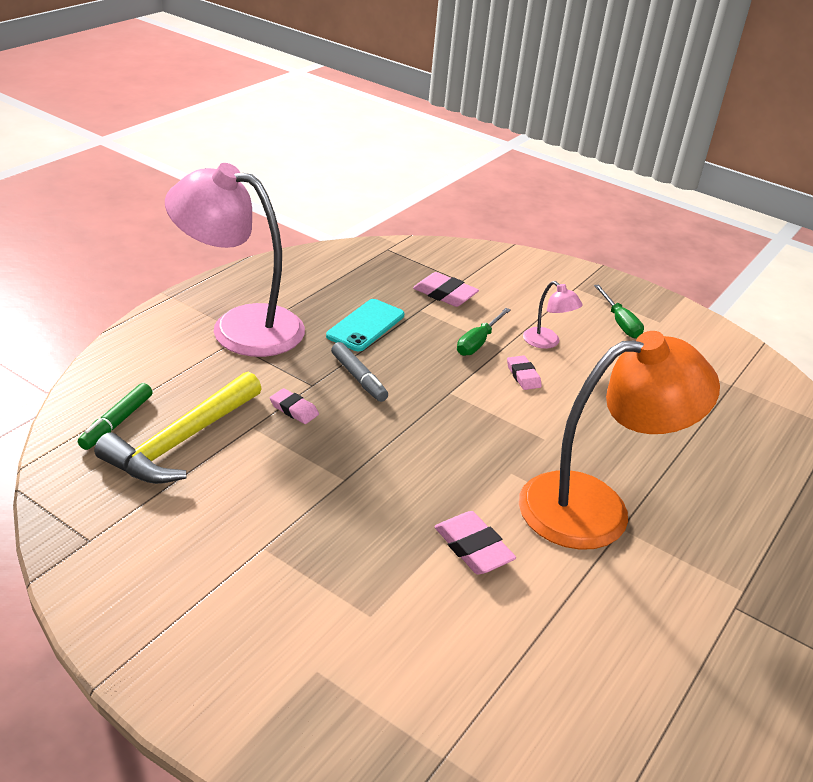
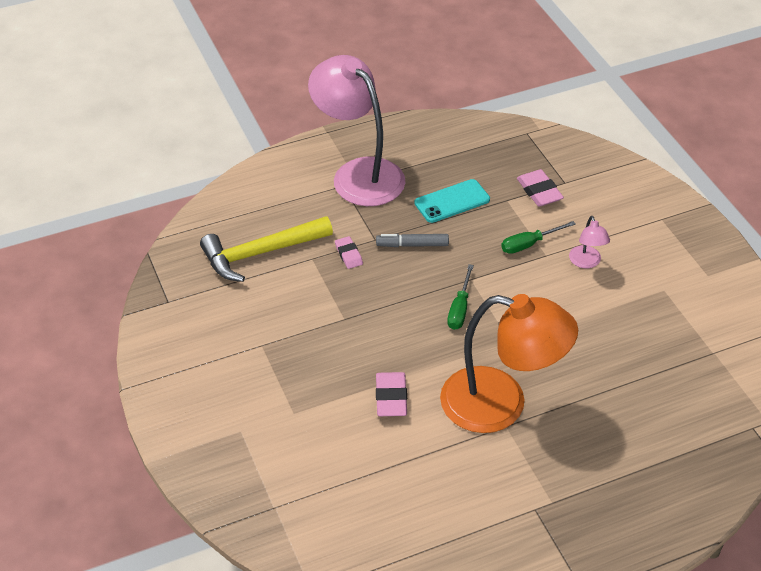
camera: 35 degrees right, 10 degrees up
(117, 422) = (230, 225): green marker -> none
(358, 378) = (412, 245): grey marker -> grey marker turned 90 degrees clockwise
(523, 376) = (540, 285): pink eraser -> none
(620, 323) = (669, 265): green screwdriver -> green screwdriver (459, 309)

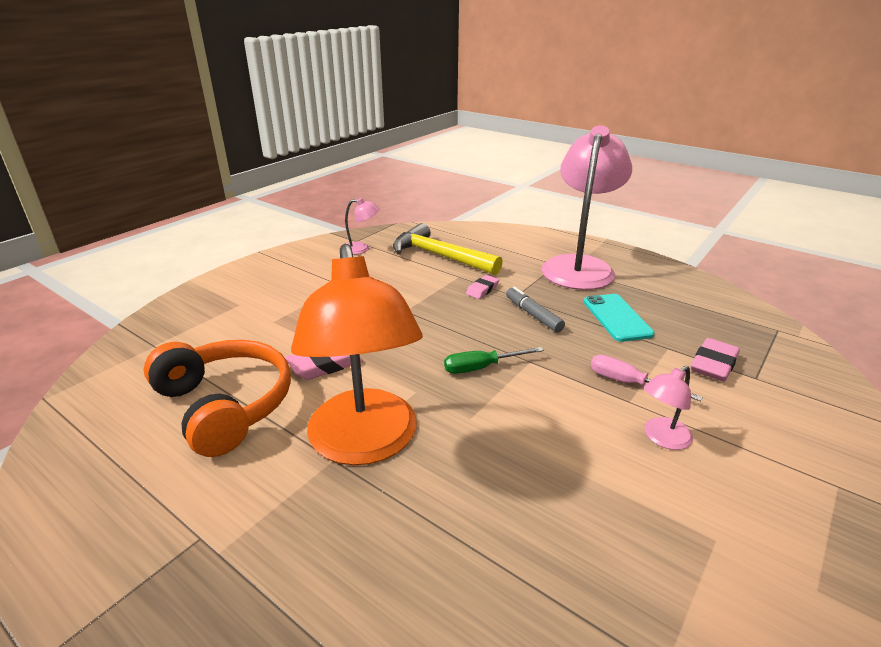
camera: 60 degrees right, 15 degrees down
(192, 304) = (361, 249): none -> pink lamp
(404, 472) = (225, 405): none -> orange headphones
(452, 201) = (617, 317): turquoise phone -> turquoise phone turned 45 degrees clockwise
(529, 244) = (628, 383): green screwdriver -> pink screwdriver

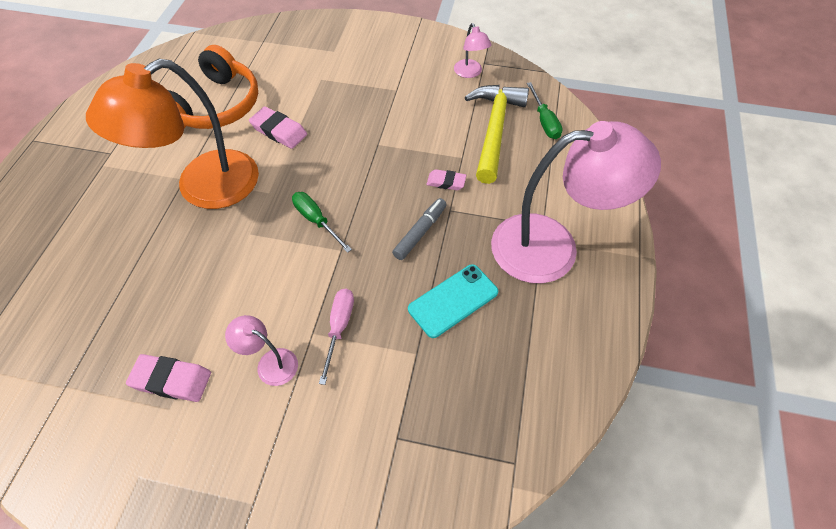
camera: 65 degrees right, 25 degrees up
(449, 237) = (544, 121): none -> green screwdriver
(713, 364) = (404, 396): pink eraser -> pink eraser (171, 380)

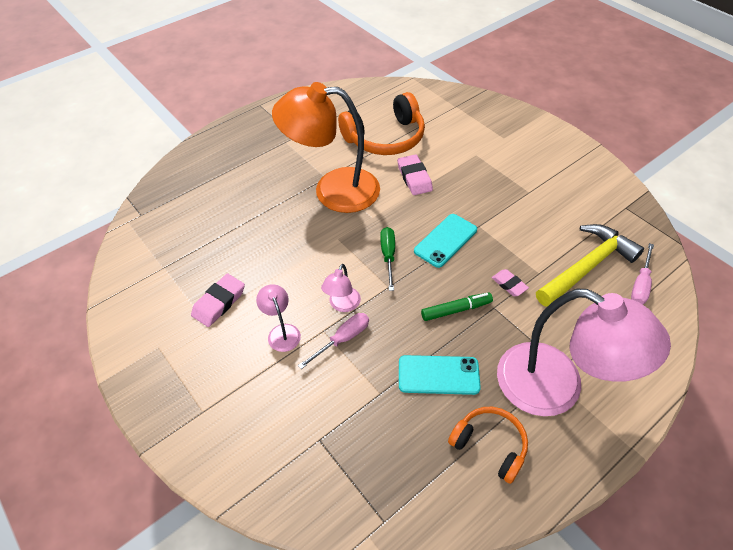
camera: 40 degrees right, 5 degrees down
(171, 380) = (219, 302): pink eraser -> pink eraser turned 75 degrees clockwise
(358, 174) = (445, 240): none -> turquoise phone
(420, 232) = (456, 310): grey marker -> green marker
(470, 73) = (605, 209): pink lamp -> pink lamp (342, 305)
(542, 330) = (490, 445): none -> orange headphones
(544, 121) = (640, 284): green screwdriver -> pink screwdriver

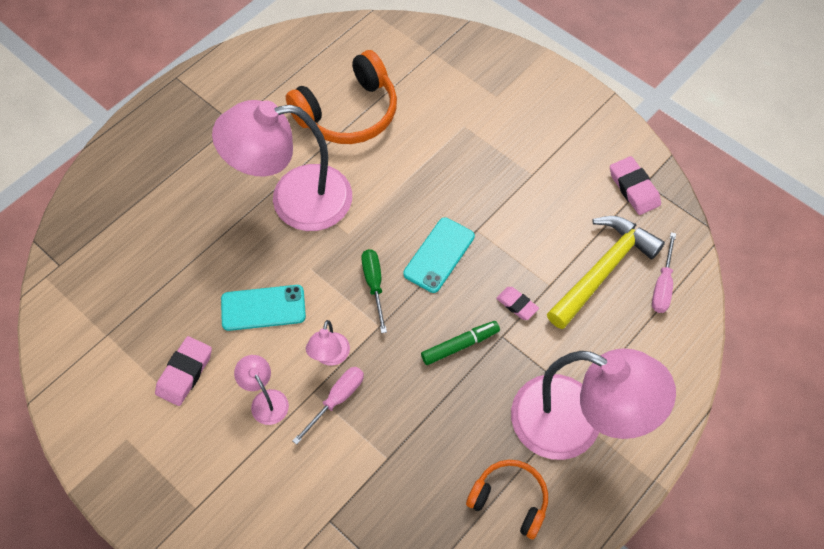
camera: 10 degrees left, 10 degrees up
(333, 190) = (294, 200): orange lamp -> pink lamp
(414, 178) = (392, 170): pink eraser -> pink eraser (634, 188)
(438, 375) = (448, 428): turquoise phone -> turquoise phone (263, 308)

